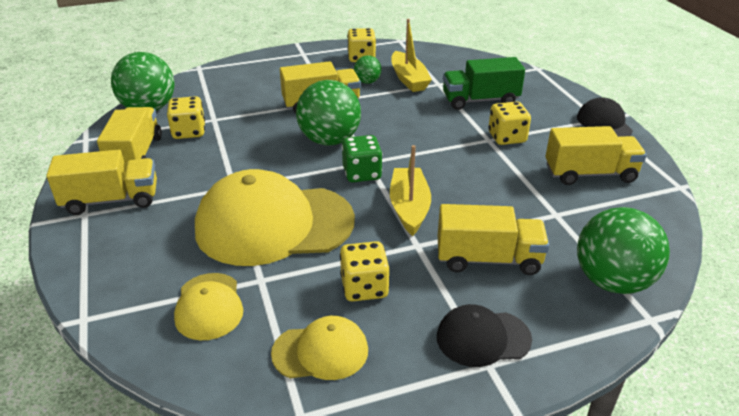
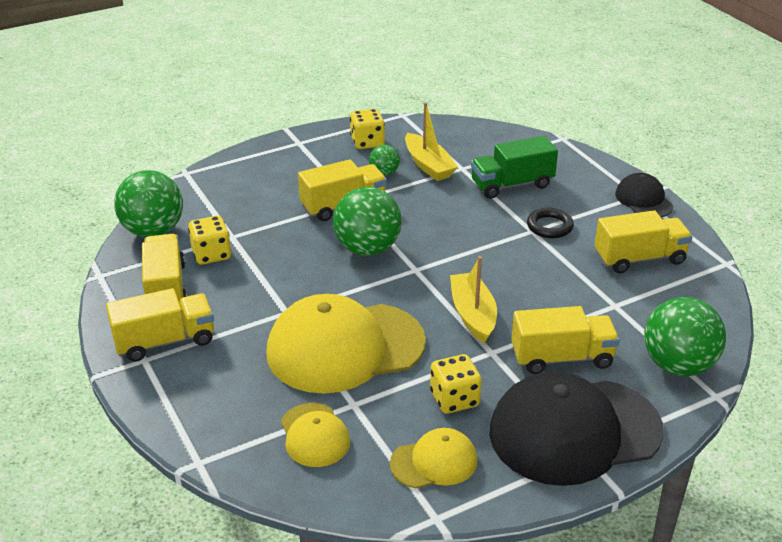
camera: 10 degrees left, 0 degrees up
(362, 173) = (414, 283): green dice -> none
(483, 338) = (574, 431): black cap -> black cap, size x2.03
(507, 137) = (549, 226): yellow dice -> black ring

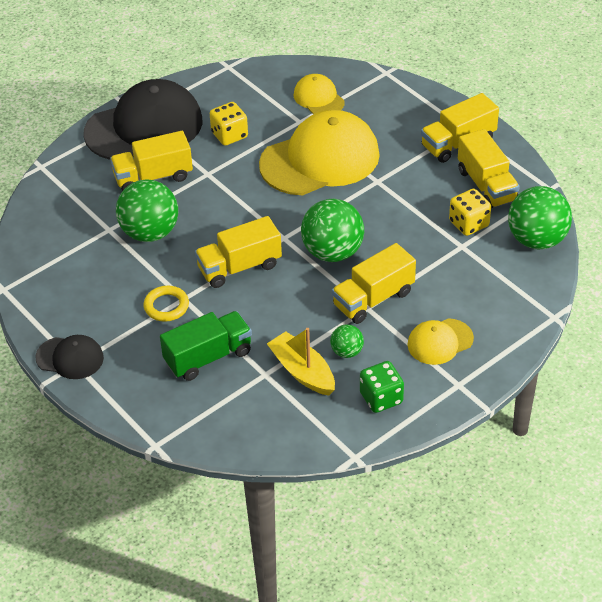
camera: 170 degrees right, 10 degrees up
(367, 142) = (381, 398): yellow dice -> green dice
(434, 462) = (235, 95): yellow cap -> yellow cap (440, 342)
(473, 315) = (226, 202): yellow boat -> none
(549, 226) = (166, 306): black ring -> yellow ring
(639, 258) = (83, 281): yellow truck -> yellow truck (239, 267)
(644, 200) = (70, 358): black cap -> black cap turned 45 degrees counterclockwise
(678, 365) = (65, 185): green ball -> green ball (150, 232)

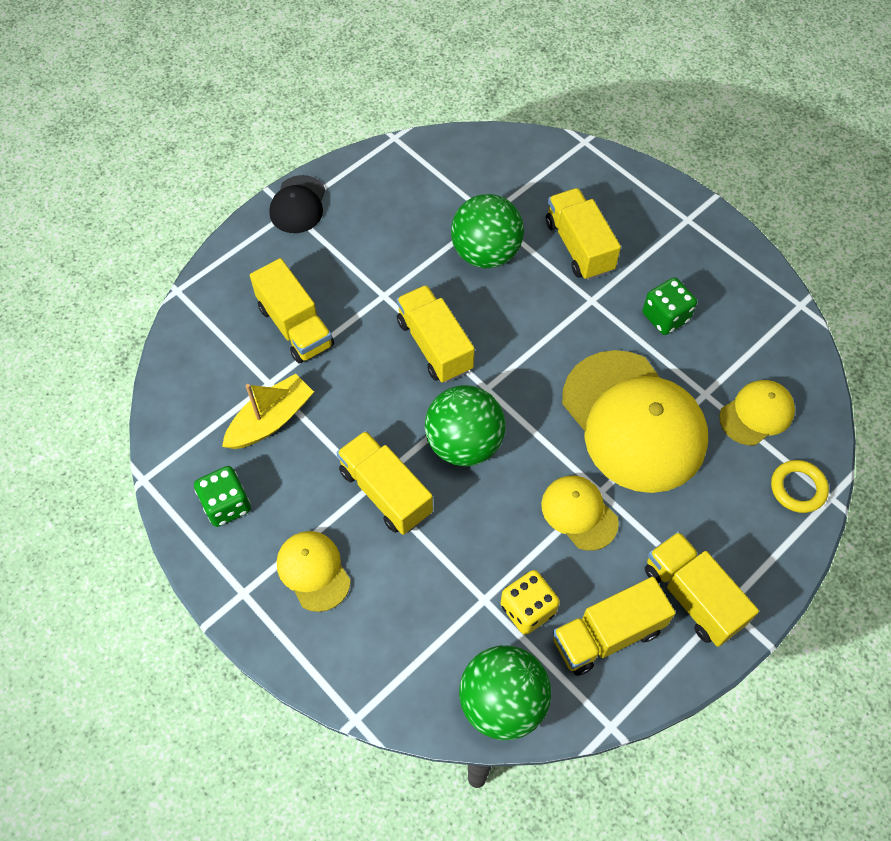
camera: 85 degrees right, 15 degrees up
(144, 127) = (666, 228): black cap -> none
(166, 306) = (371, 280): yellow ring -> yellow ring (798, 488)
(208, 357) = (295, 326): green truck -> yellow truck
(229, 135) = (665, 317): yellow dice -> green dice
(347, 352) = (299, 465): green ball -> none
(394, 193) = (579, 513): none -> yellow cap

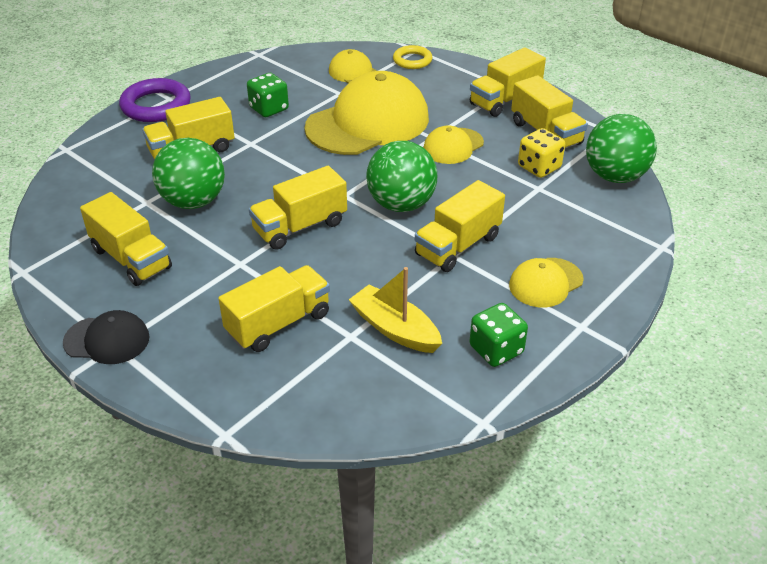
camera: 95 degrees left, 20 degrees down
(402, 211) = (131, 258): none -> yellow truck
(670, 208) = (156, 106): none -> purple ring

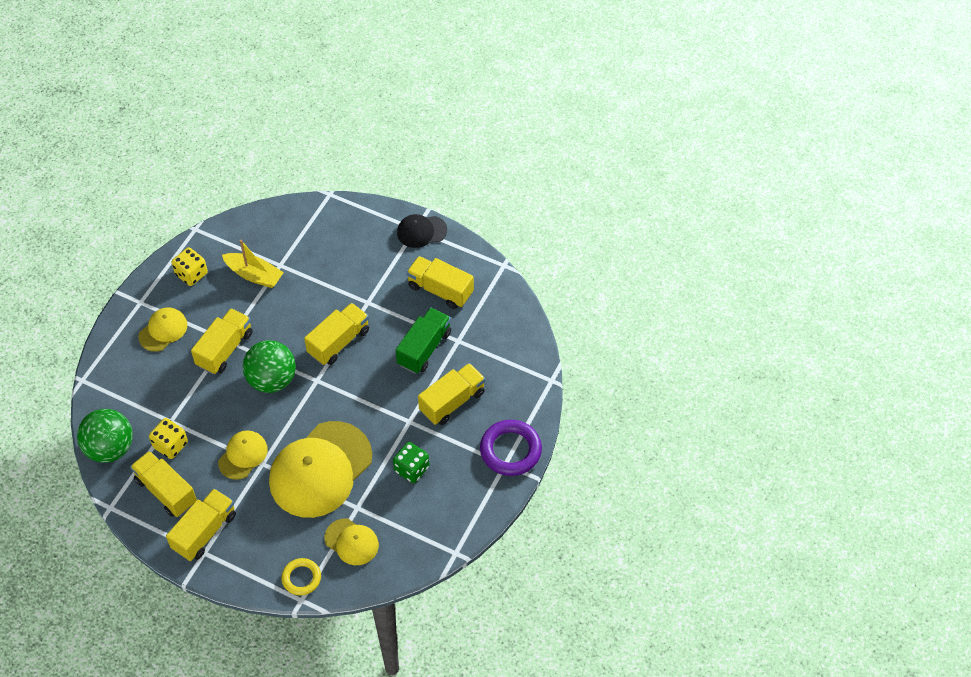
camera: 165 degrees right, 15 degrees up
(193, 201) = (424, 348): green ball -> green truck
(278, 323) = (325, 264): yellow truck -> none
(496, 350) = (191, 274): green dice -> yellow dice

